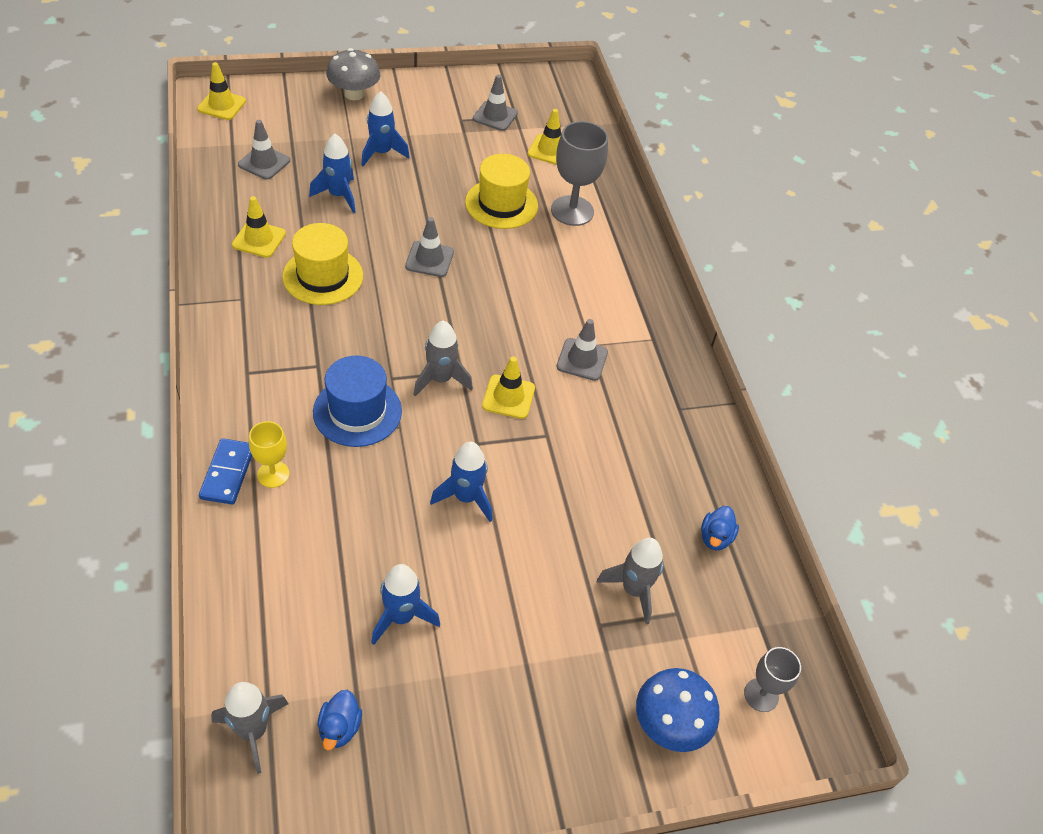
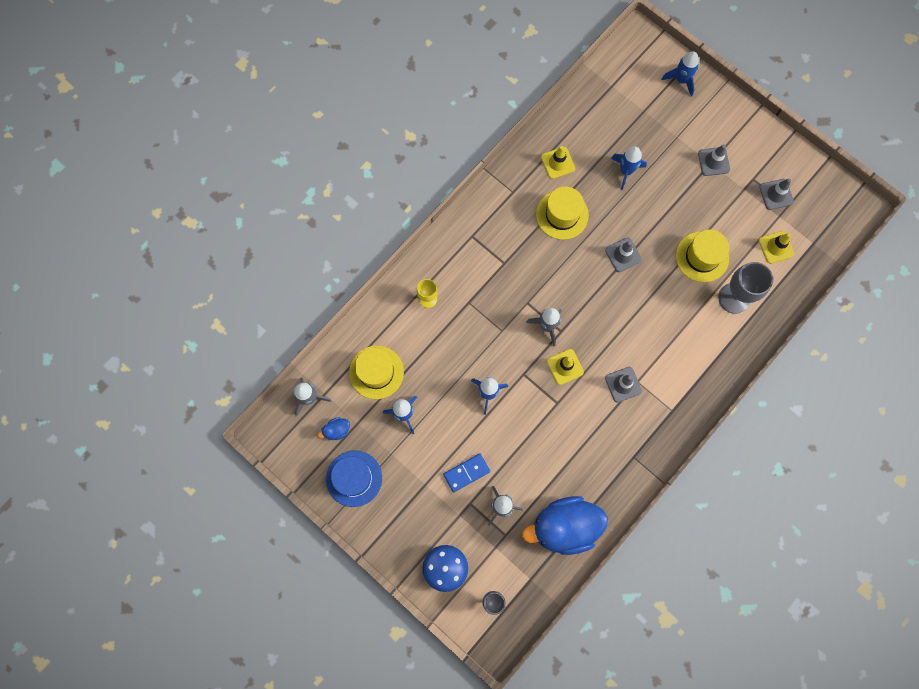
camera: 60 degrees right, 25 degrees up
(221, 105) = (636, 51): yellow traffic cone -> none
(227, 473) = (412, 279): blue domino -> blue domino (466, 473)
(264, 163) = (614, 113): grey traffic cone -> grey traffic cone (713, 161)
(307, 609) = (376, 372): none -> yellow hat
(354, 94) = (716, 106): grey mushroom -> none
(357, 411) = (493, 304): blue hat -> blue hat (354, 478)
(381, 153) = (681, 163): blue rocket -> blue rocket (681, 80)
(715, 537) = (564, 527): blue duck -> blue duck, size x2.50

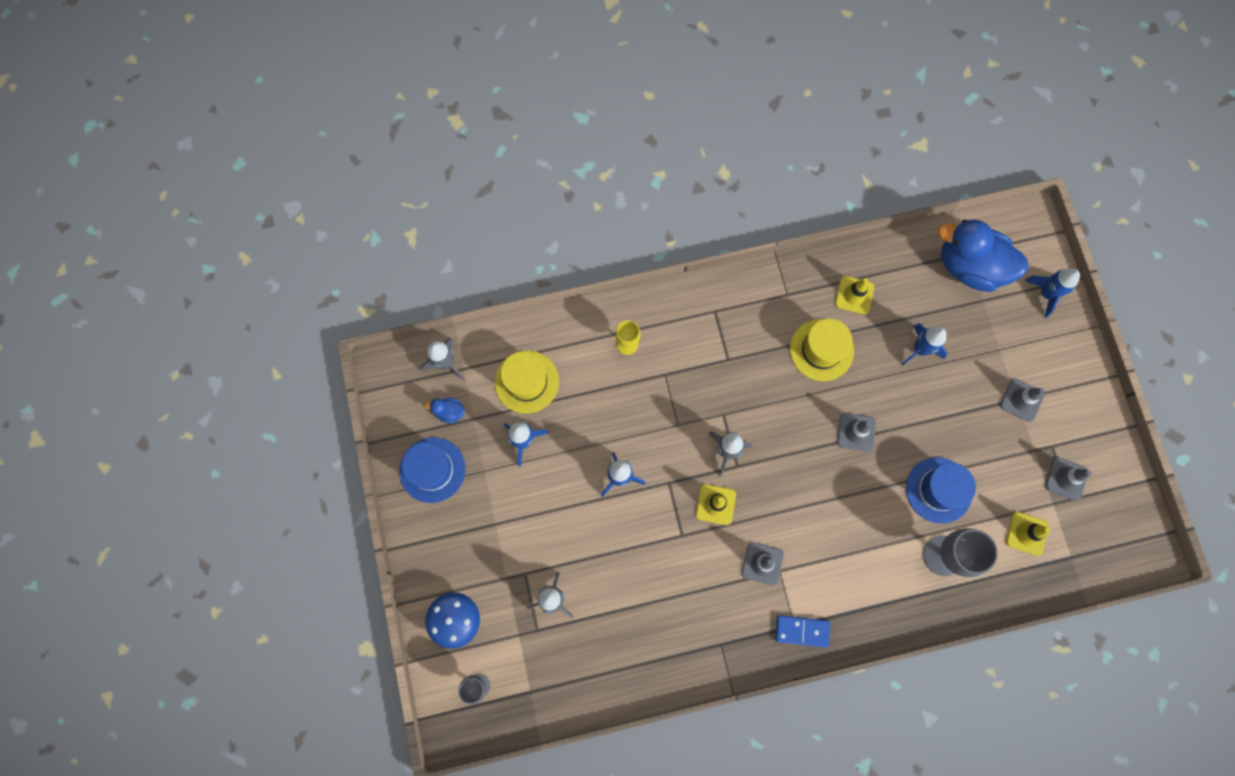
camera: 35 degrees right, 0 degrees up
(466, 473) = (543, 541): blue domino -> blue domino (802, 631)
(564, 527) = (600, 664): blue duck -> blue duck (970, 267)
(702, 257) = (938, 490): yellow hat -> blue hat

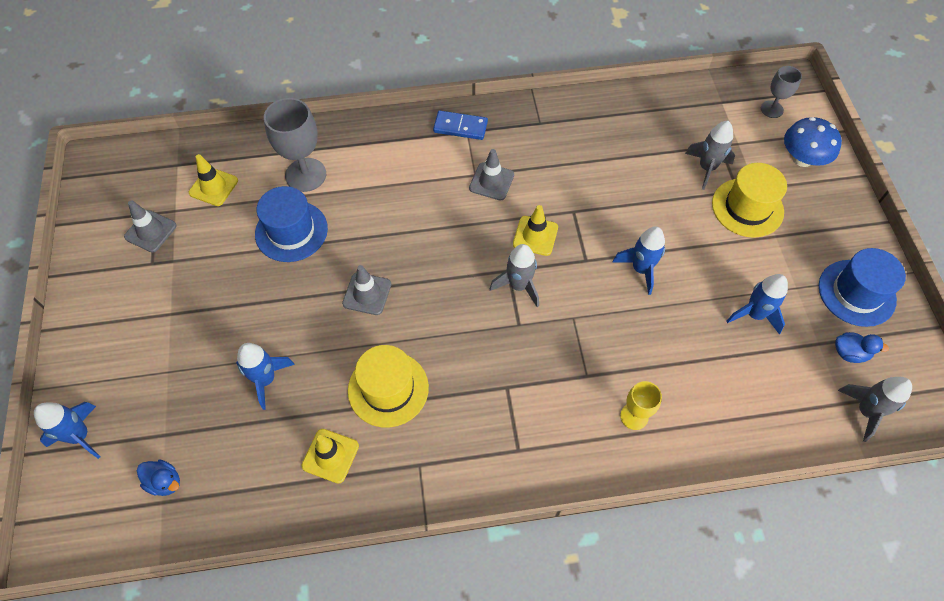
camera: 175 degrees left, 15 degrees down
(526, 382) = (759, 380): yellow hat -> yellow hat (747, 207)
(970, 267) = (165, 482): blue duck -> blue duck, size x0.40
(1021, 400) = (165, 312): grey traffic cone -> none

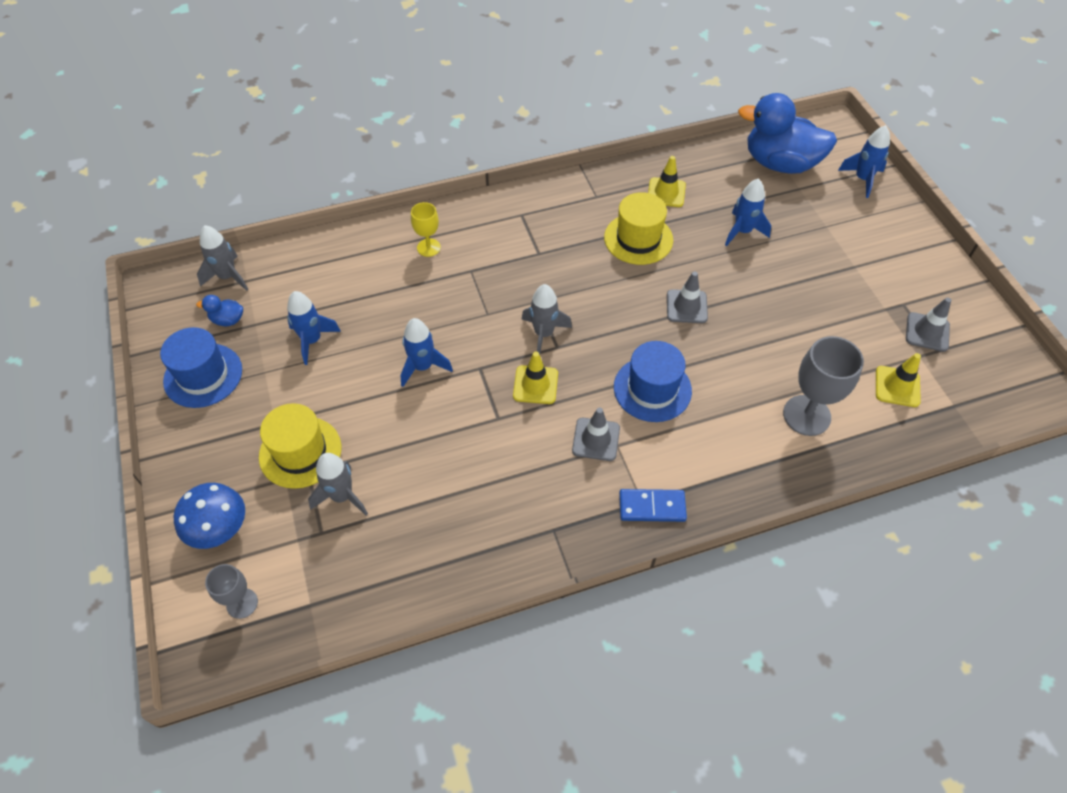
camera: 170 degrees right, 5 degrees down
(165, 482) = (780, 163): blue duck -> blue duck, size x2.50
(291, 231) = (788, 353): blue hat -> blue hat (652, 389)

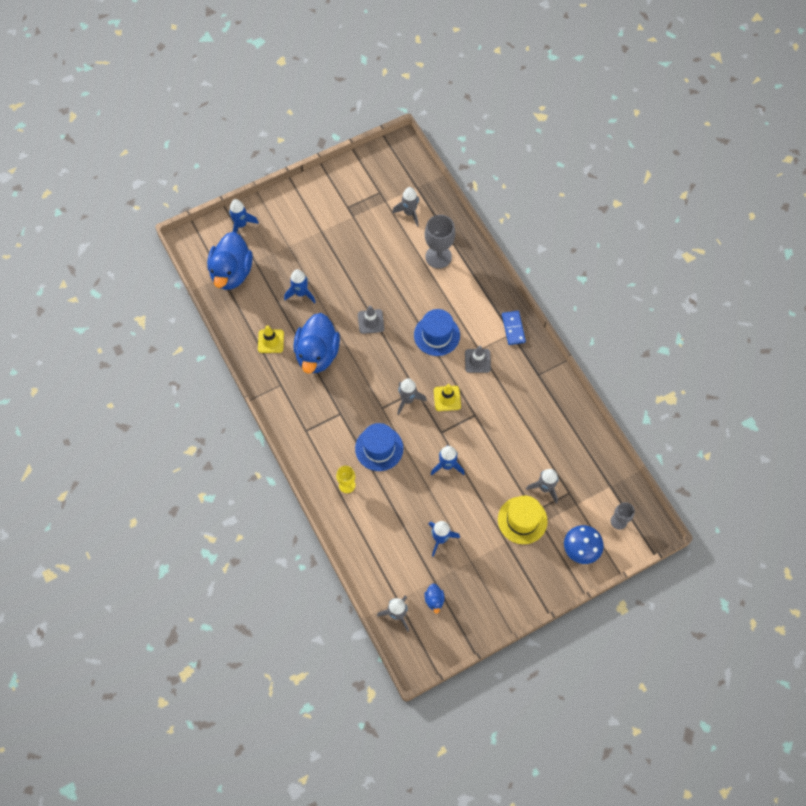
camera: 100 degrees left, 10 degrees up
(203, 375) = (481, 599): blue hat -> blue hat (379, 448)
(638, 239) = (317, 354): yellow hat -> blue duck
(897, 386) = (409, 213): yellow traffic cone -> grey rocket
(927, 332) = (367, 196): grey traffic cone -> none

